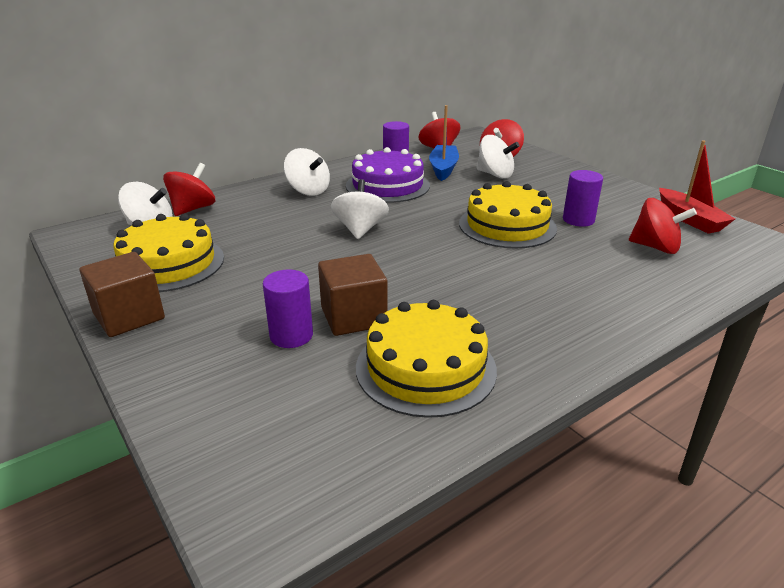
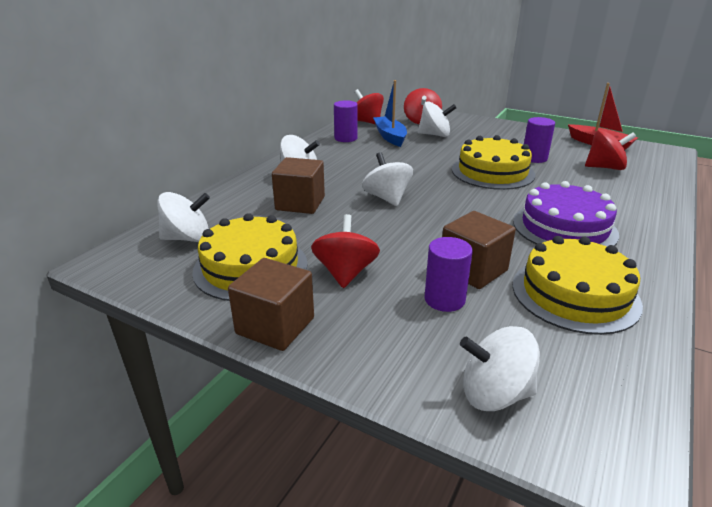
camera: 25 degrees left, 0 degrees up
(193, 209) = (209, 211): red spinning top -> red spinning top (345, 273)
(227, 428) = (494, 394): none -> white spinning top
(275, 218) = (300, 203): none -> brown cube
(387, 185) = (363, 158): purple cake -> purple cake (564, 227)

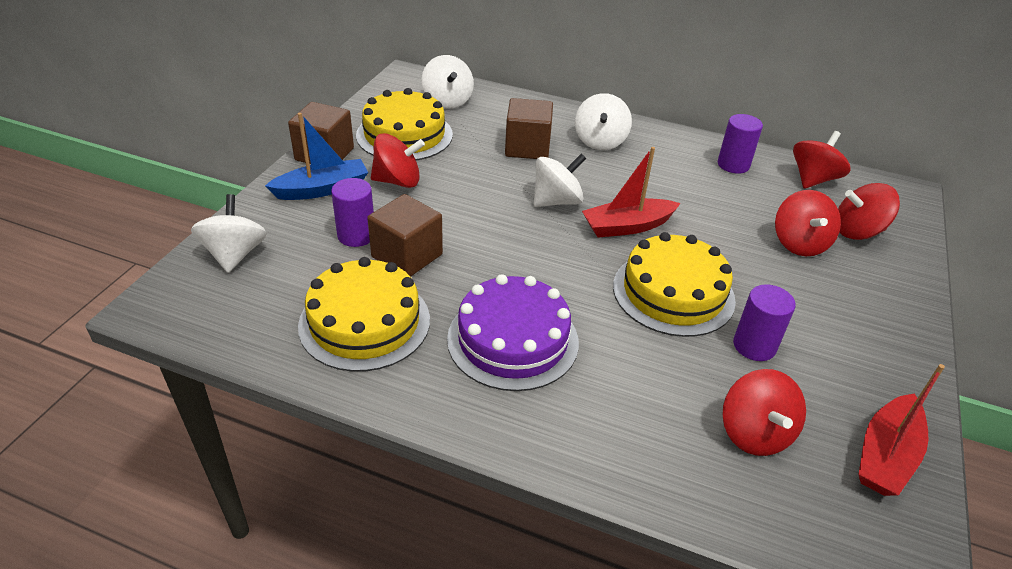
camera: 80 degrees right, 10 degrees up
(390, 136) = (763, 201): blue boat -> blue boat (322, 189)
(420, 177) = (627, 226): none -> red boat
(435, 135) = (799, 243): white spinning top -> red spinning top

